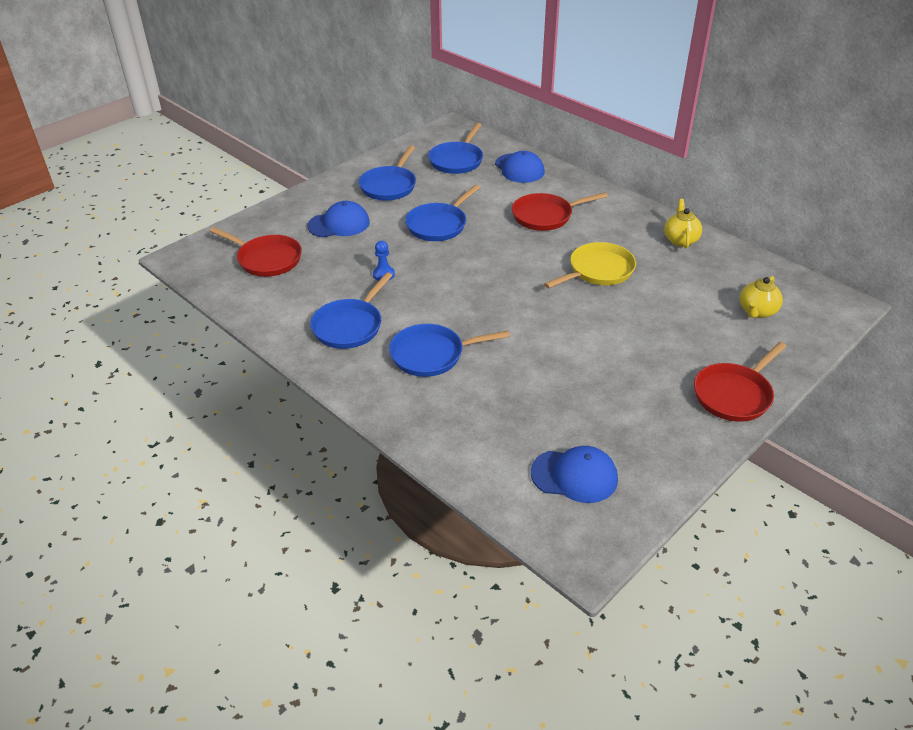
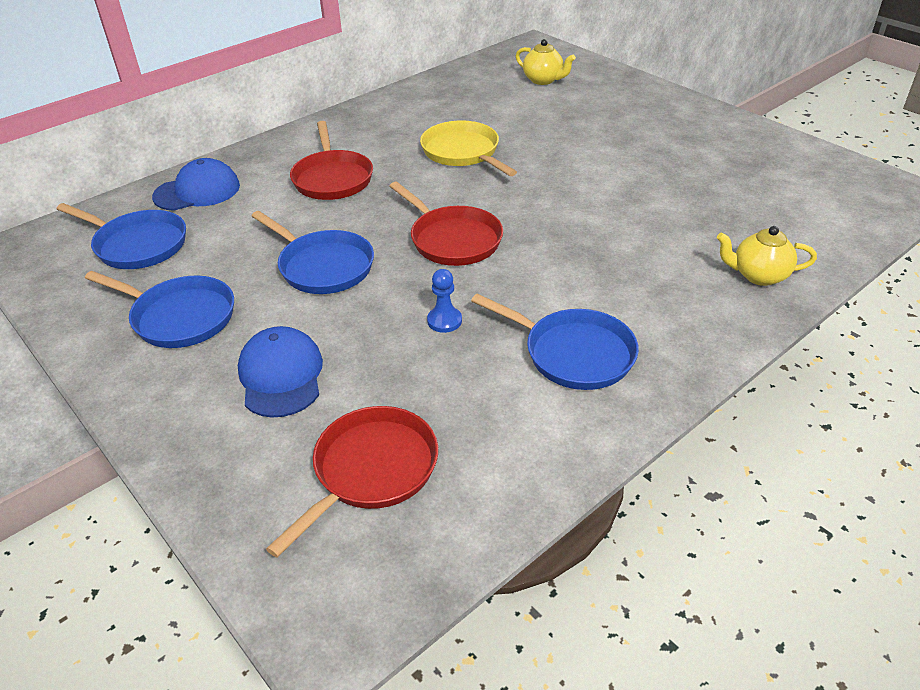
camera: 85 degrees left, 0 degrees up
(431, 355) = (632, 277): blue pan -> none
(574, 476) = (808, 191): blue cap -> none
(680, 240) = (412, 102): yellow teapot -> yellow teapot (758, 275)
(734, 394) = (668, 104): red pan -> red pan (452, 239)

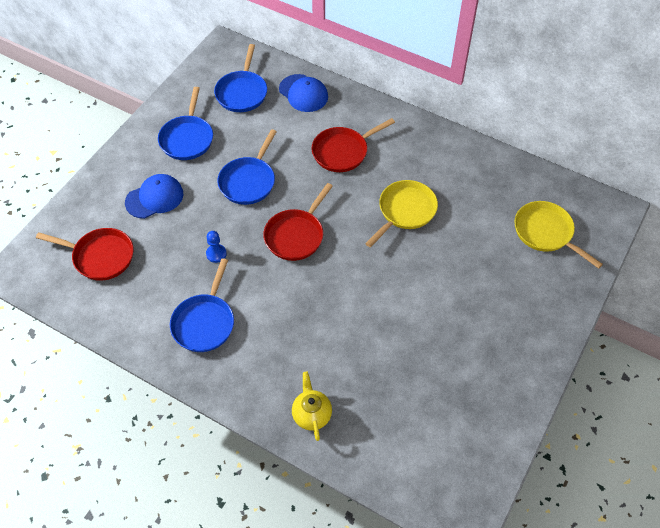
camera: 70 degrees right, 15 degrees up
(543, 80) = (546, 233): yellow teapot -> yellow pan

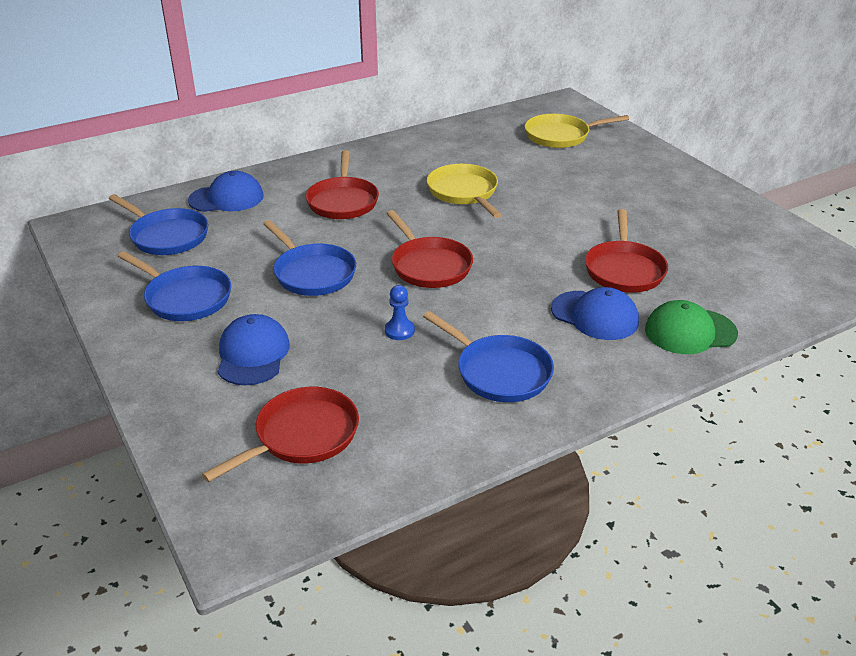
camera: 60 degrees left, 20 degrees down
(296, 351) = (595, 315): none -> blue cap
(311, 414) = (690, 331): yellow teapot -> green cap
(366, 348) = (624, 269): none -> red pan

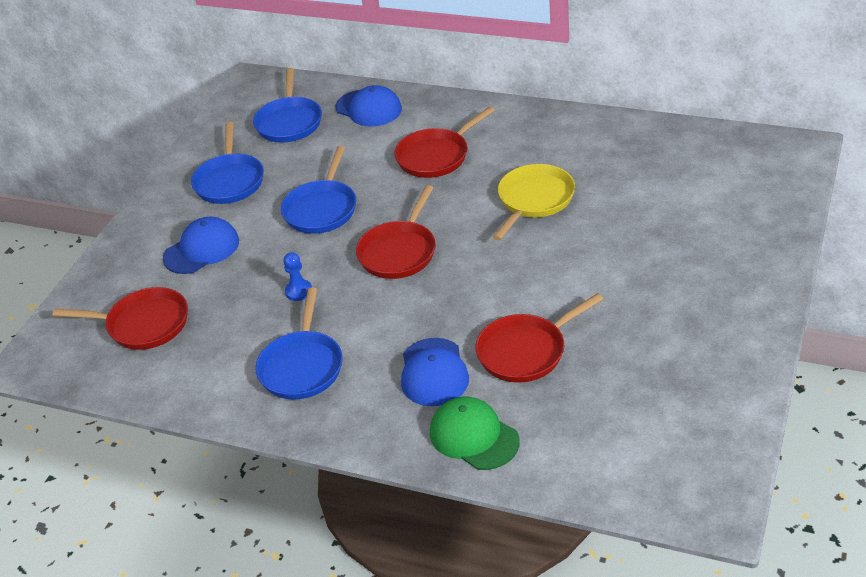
camera: 55 degrees right, 5 degrees up
(560, 136) = (721, 187): yellow pan -> none

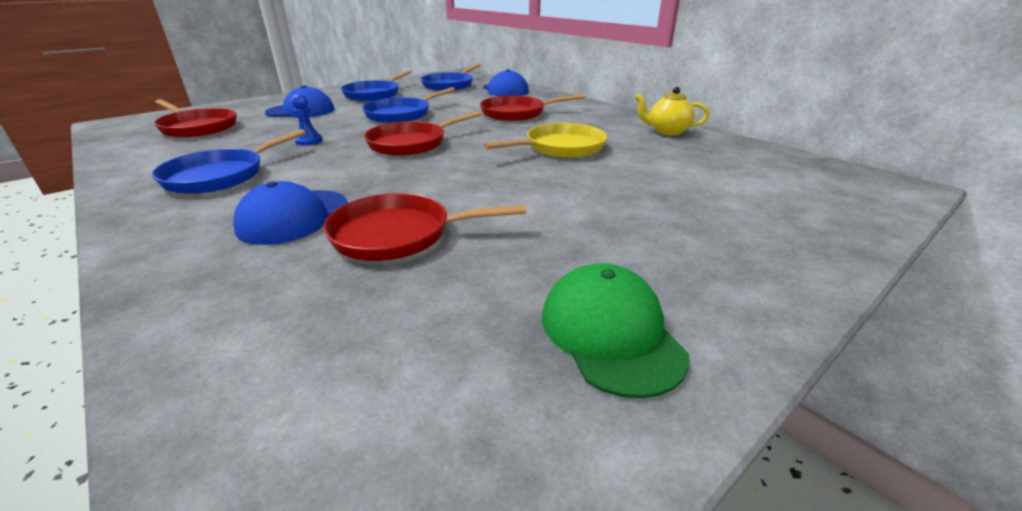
camera: 25 degrees right, 10 degrees down
(474, 436) = (216, 285): green cap -> green cap (610, 333)
(601, 133) = (667, 131): none -> yellow teapot

